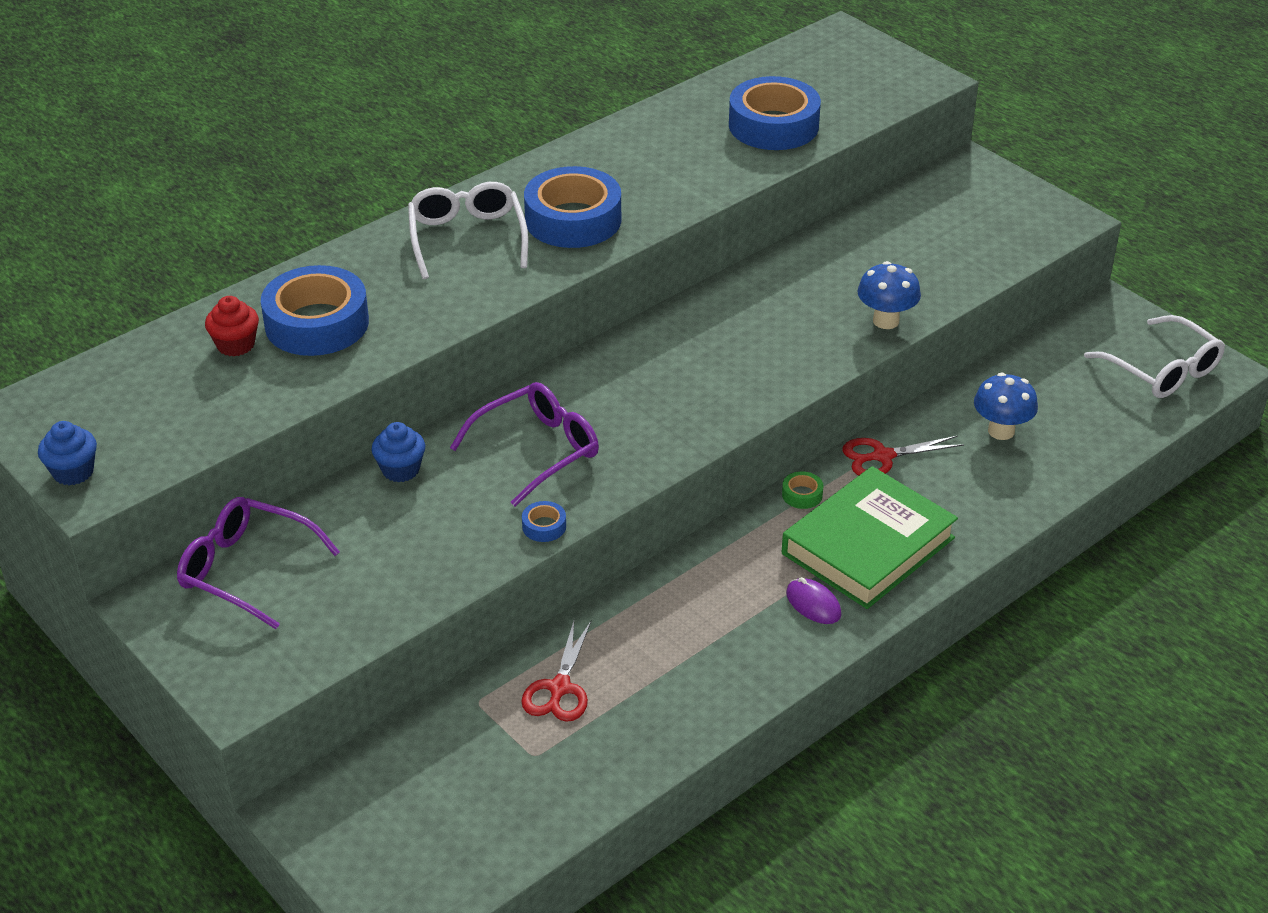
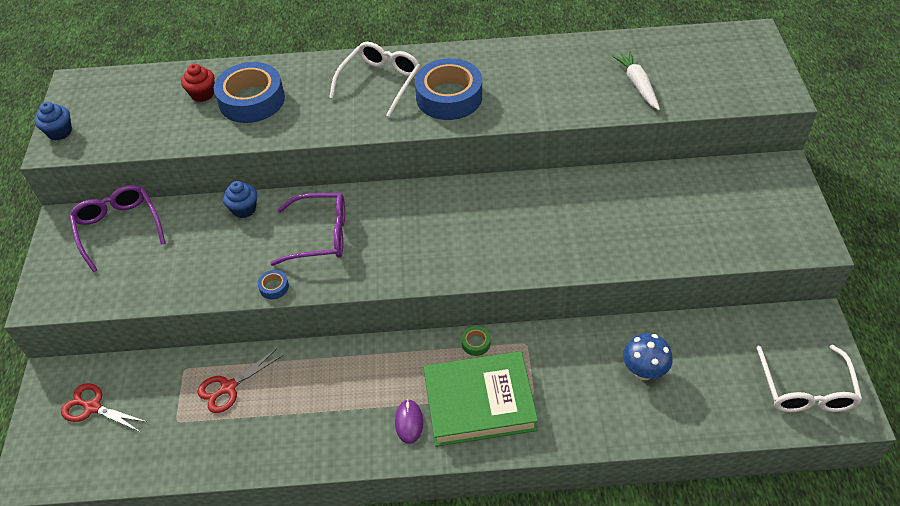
camera: 40 degrees right, 10 degrees up
(773, 125) = (637, 85): blue tape -> white carrot
(882, 456) = (549, 345): red scissors -> red scissors (93, 407)
(886, 321) = (606, 256): blue mushroom -> none

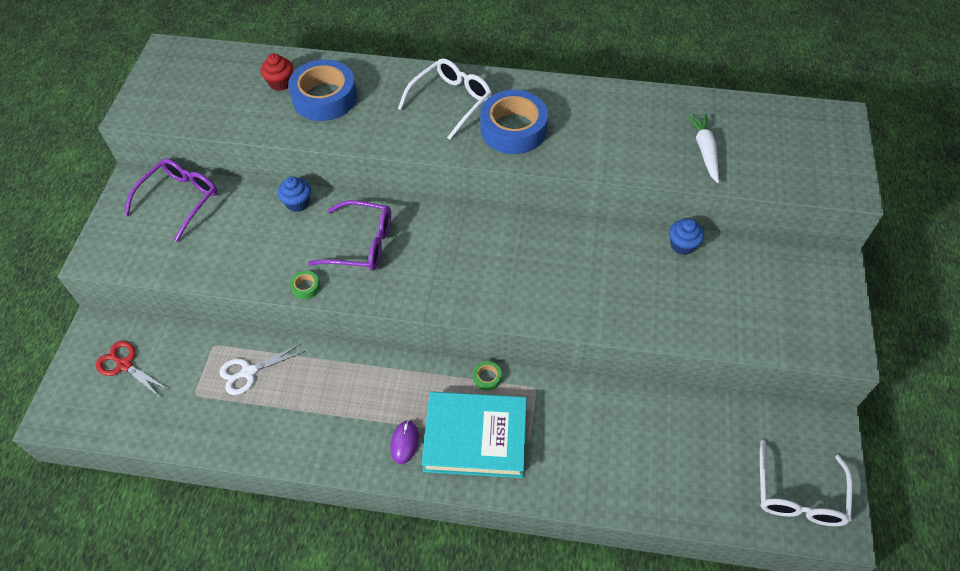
camera: 10 degrees right, 5 degrees up
(60, 132) = (142, 97): blue cupcake -> blue cupcake (682, 245)
(119, 228) = (180, 200): purple glasses -> purple glasses turned 45 degrees clockwise
(228, 387) = (248, 372): red scissors -> white scissors
(274, 287) = (306, 287): blue tape -> green tape
(479, 403) = (475, 438): green book -> turquoise book
(643, 371) = (642, 441): blue mushroom -> none

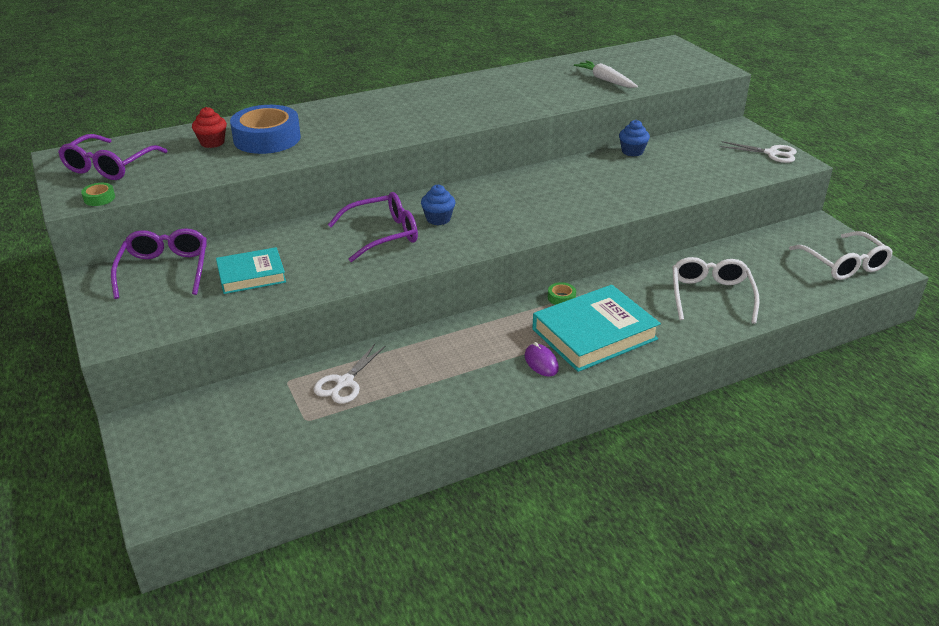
camera: 35 degrees left, 20 degrees down
(124, 365) = (203, 434): red scissors -> none
(187, 79) = (110, 166): none -> purple glasses
(230, 239) = (251, 275): none -> turquoise book
(297, 203) = (291, 232): blue cupcake -> blue cupcake (438, 219)
(306, 287) = (363, 276): green tape -> green tape (99, 198)
(450, 101) = (383, 110): white glasses -> white glasses (710, 296)
(513, 129) = (454, 109): blue tape -> none
(830, 323) = (771, 153): none -> white scissors

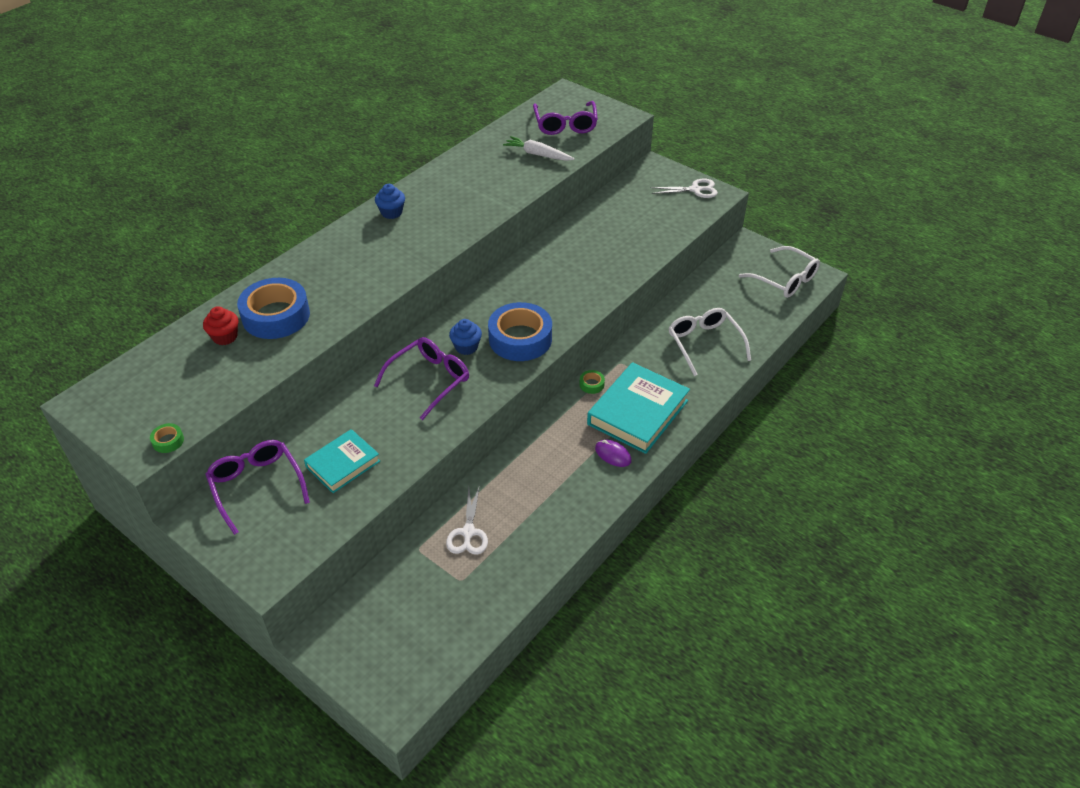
camera: 25 degrees left, 10 degrees up
(110, 166) = (144, 398): purple glasses -> purple glasses (565, 124)
(496, 225) = (520, 339): none -> blue tape
(632, 151) = (583, 219): blue cupcake -> blue cupcake (391, 212)

